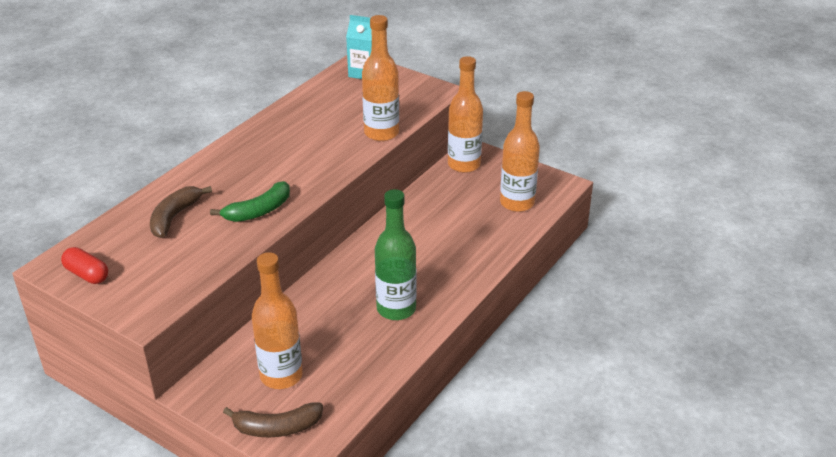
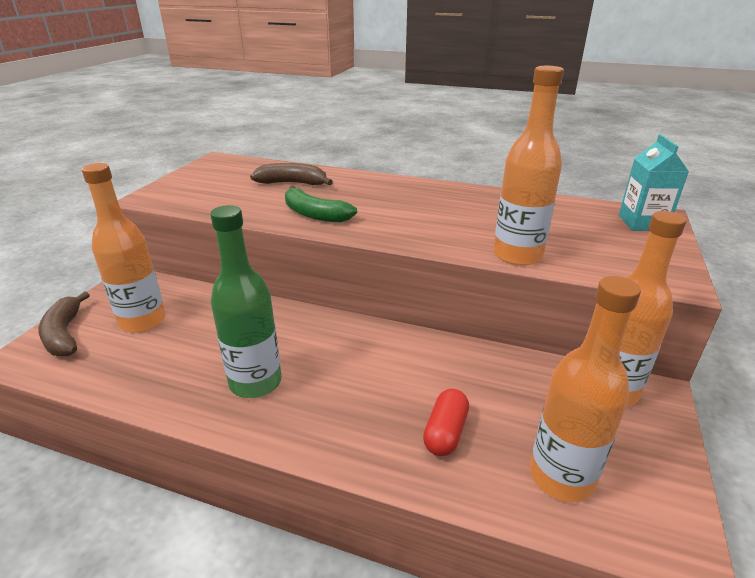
camera: 75 degrees right, 5 degrees down
(87, 274) = (207, 170): red capsule -> red capsule (445, 432)

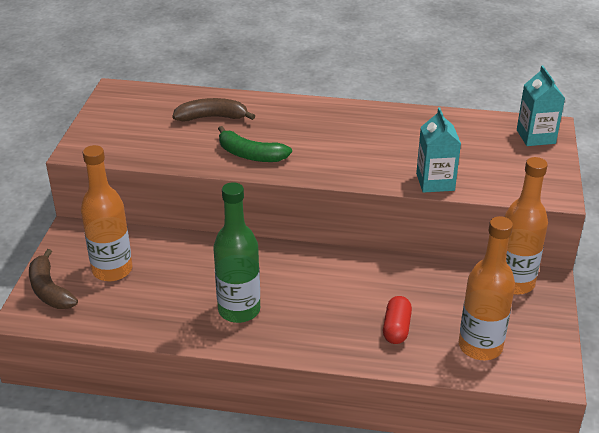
camera: 10 degrees left, 5 degrees up
(517, 255) = (435, 182): orange bottle -> turquoise carton

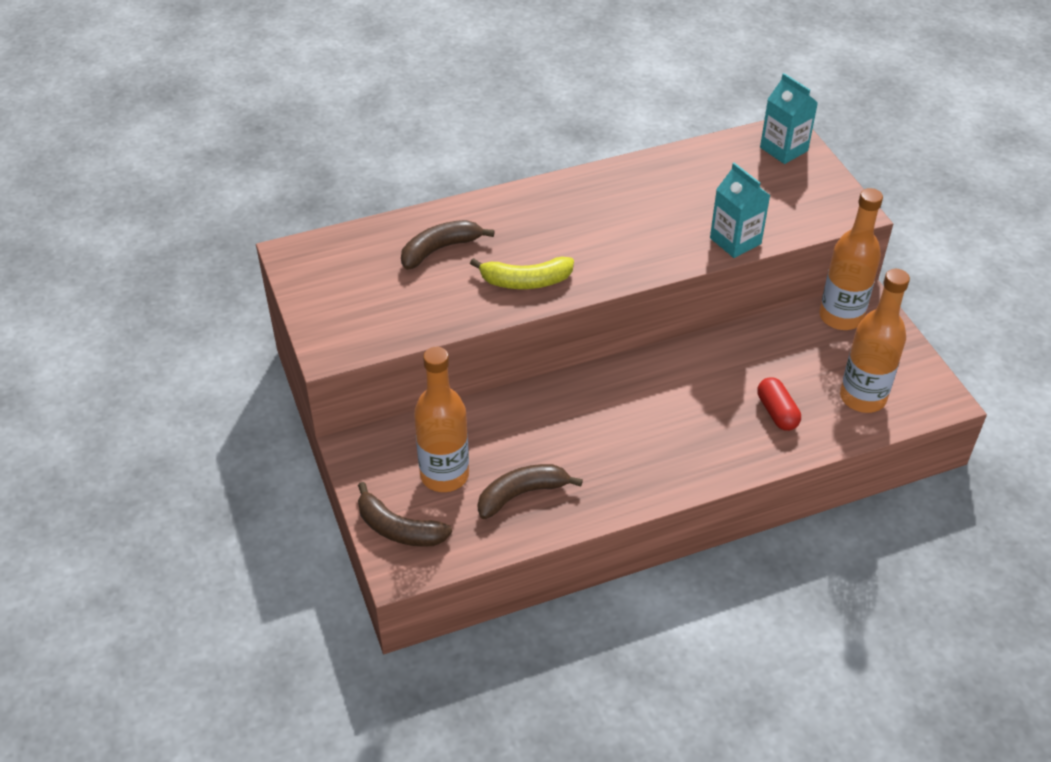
camera: 30 degrees left, 10 degrees up
(151, 304) = (521, 494): none -> brown banana
(239, 310) = (616, 461): green bottle -> none
(250, 155) = (525, 281): green banana -> yellow banana

